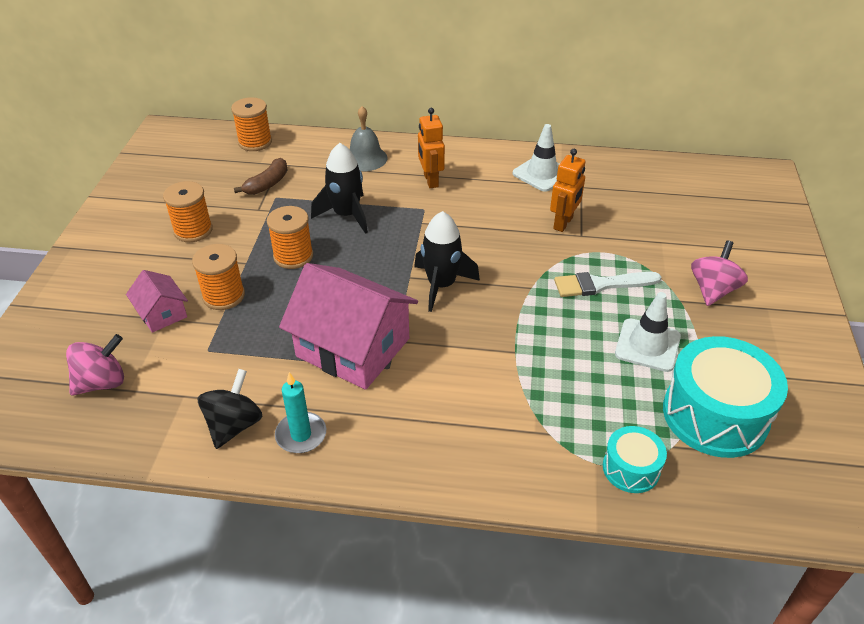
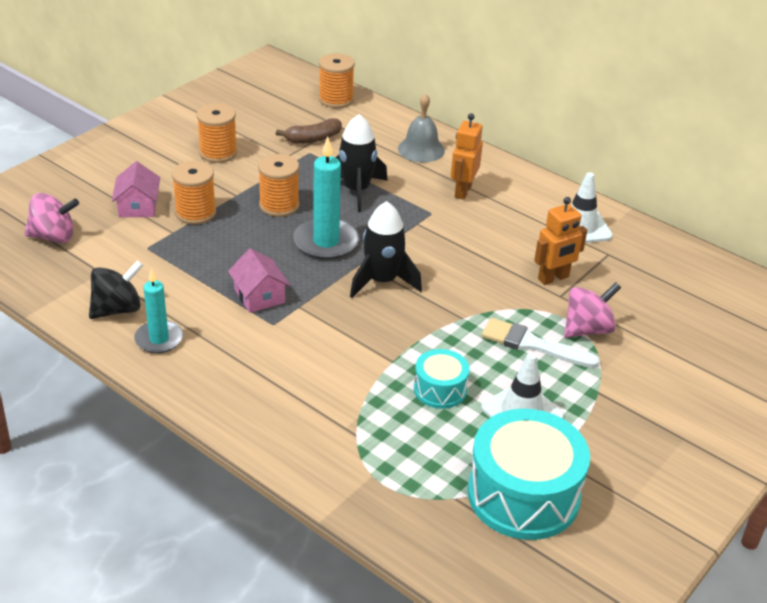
camera: 30 degrees right, 5 degrees down
(353, 347) = (259, 296): pink house -> pink house, size x0.49
(364, 271) = (326, 242): none -> turquoise candle
(631, 468) = (398, 494): turquoise drum -> turquoise drum (440, 389)
(713, 290) = (643, 398): pink spinning top -> pink spinning top (587, 329)

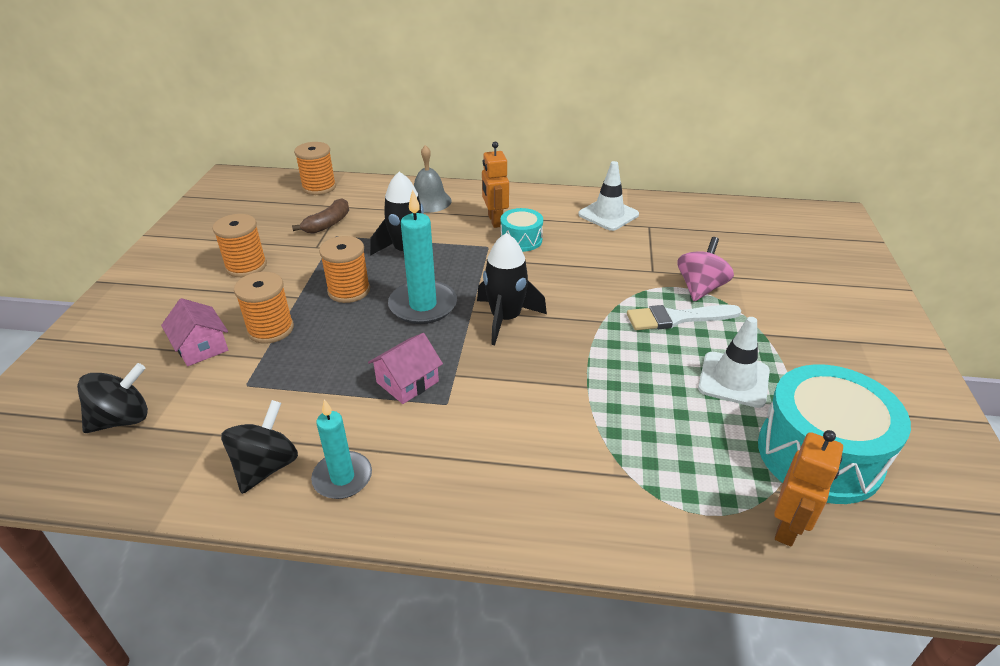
camera: 30 degrees left, 0 degrees up
(53, 237) = (123, 419): pink spinning top -> black spinning top
(259, 296) = (407, 382): pink house -> pink house turned 75 degrees counterclockwise
(440, 389) = (652, 393): turquoise drum -> turquoise drum (521, 240)
(553, 278) = (633, 259): orange robot -> orange robot (788, 527)

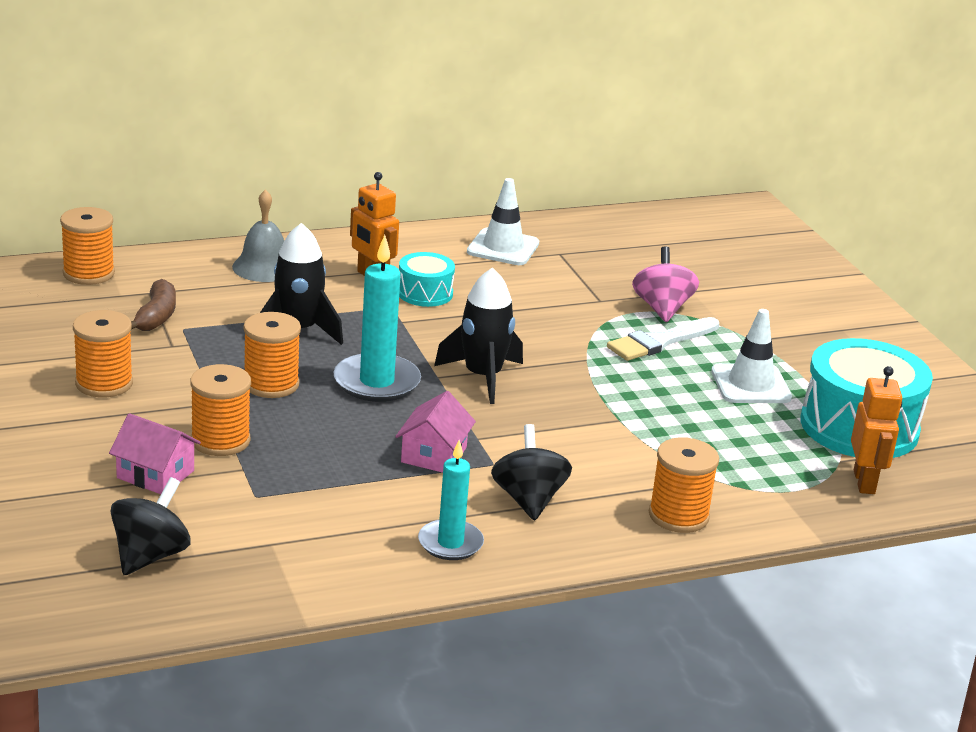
camera: 30 degrees left, 10 degrees down
(266, 466) = (363, 554): black spinning top -> black spinning top (528, 500)
(565, 510) = (678, 516): none -> orange spool

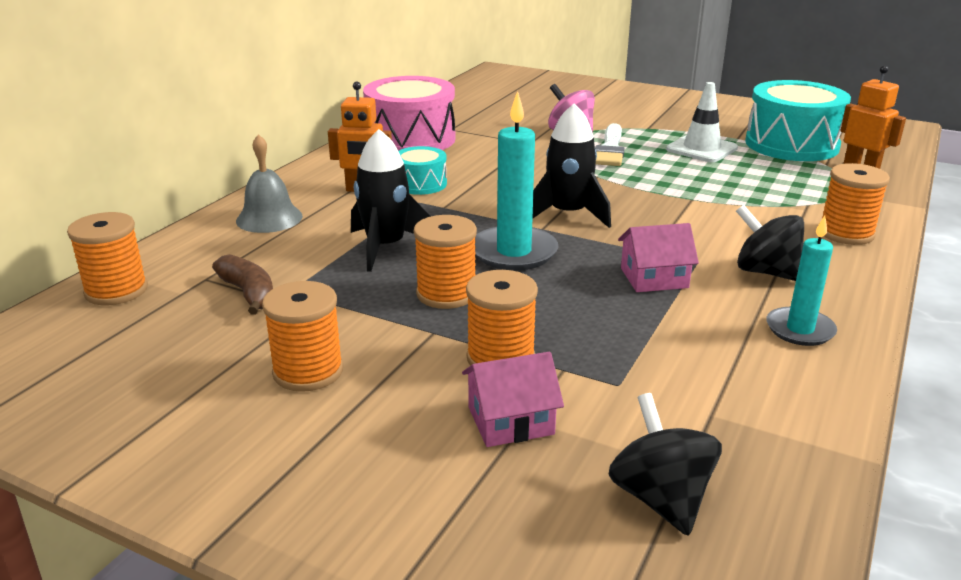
camera: 40 degrees left, 0 degrees up
(434, 455) = (654, 278): pink house -> pink house turned 75 degrees counterclockwise
(503, 248) = (411, 139): white traffic cone -> pink drum

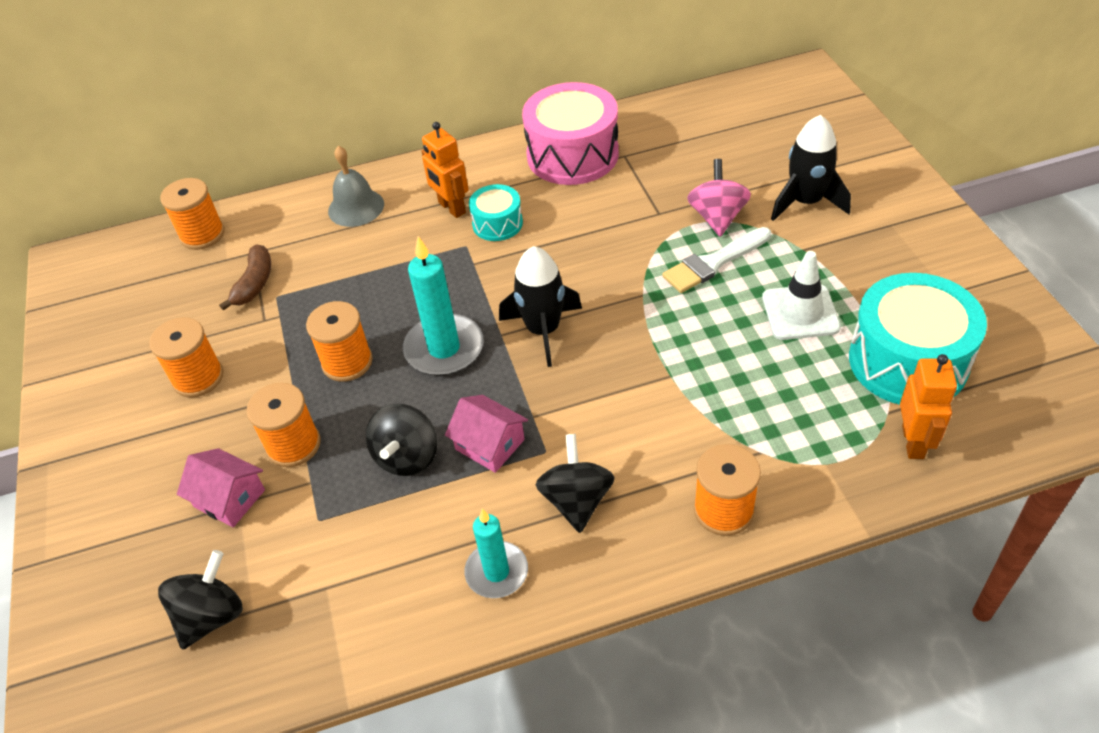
camera: 50 degrees right, 20 degrees up
(385, 247) = (378, 287): black rocket -> black rocket (806, 202)
(610, 314) = (407, 457): none -> black spinning top

